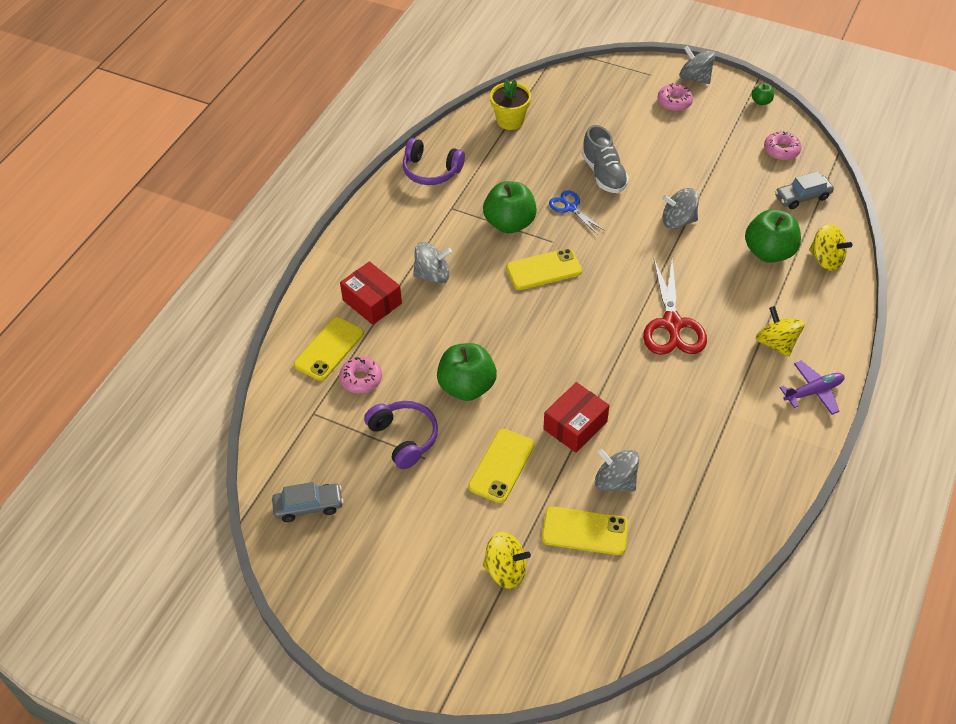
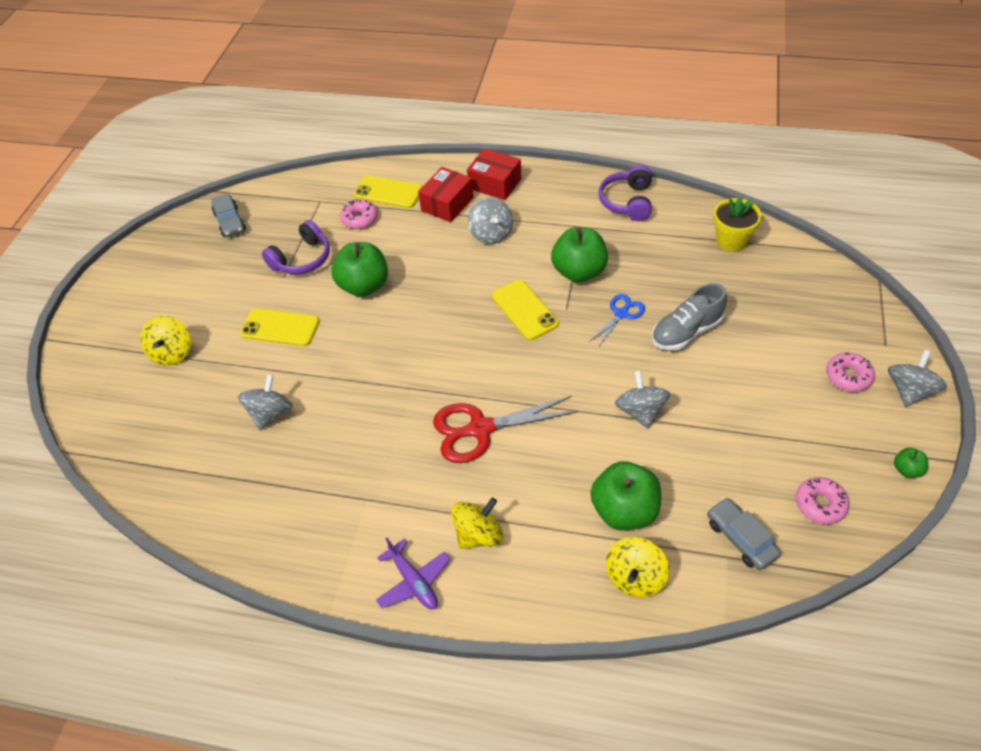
camera: 80 degrees right, 0 degrees up
(575, 425) = (332, 371): red box -> red box (495, 184)
(585, 531) = (214, 400): yellow phone -> none

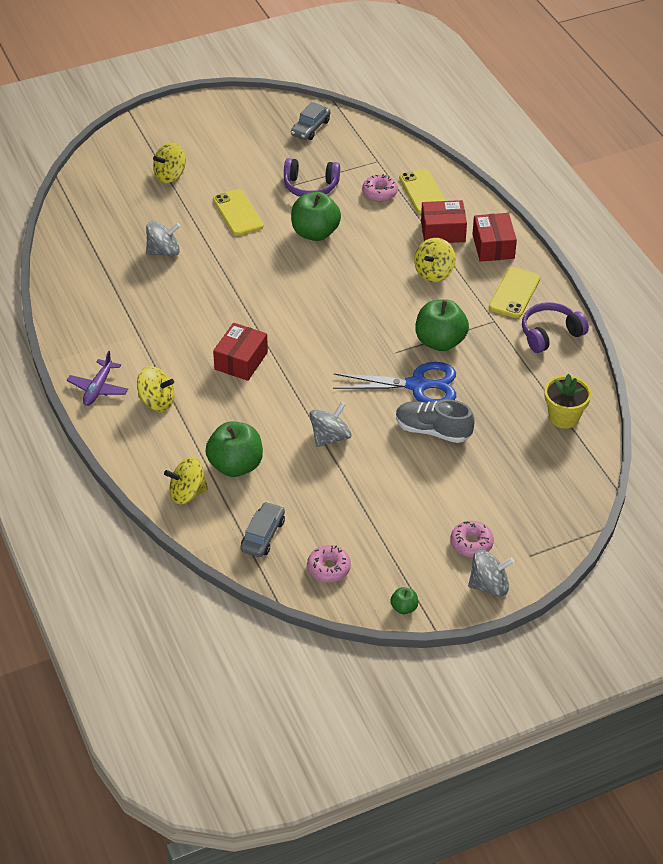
camera: 50 degrees right, 5 degrees down
(481, 429) = (241, 361): red scissors -> red box
(491, 234) = (434, 272): grey spinning top -> yellow spinning top
(524, 310) = (371, 330): yellow phone -> yellow phone (514, 293)
(621, 314) = (417, 385): blue scissors -> blue scissors, size x1.79

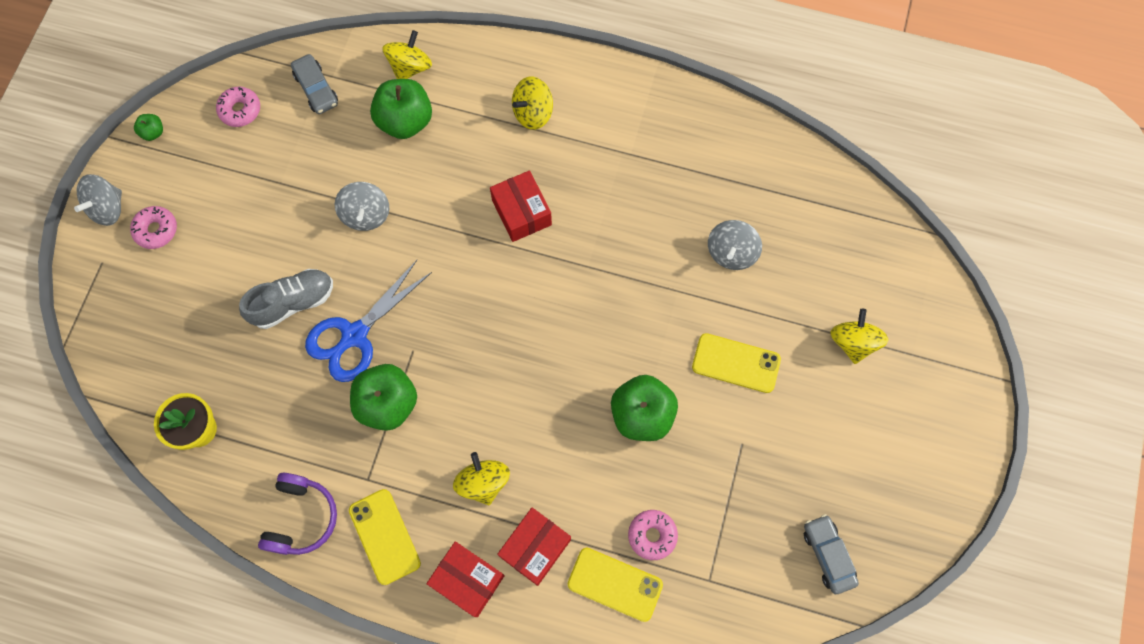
camera: 130 degrees right, 25 degrees up
(98, 388) = (589, 80): purple plane -> none
(310, 186) = (721, 470): purple headphones -> none

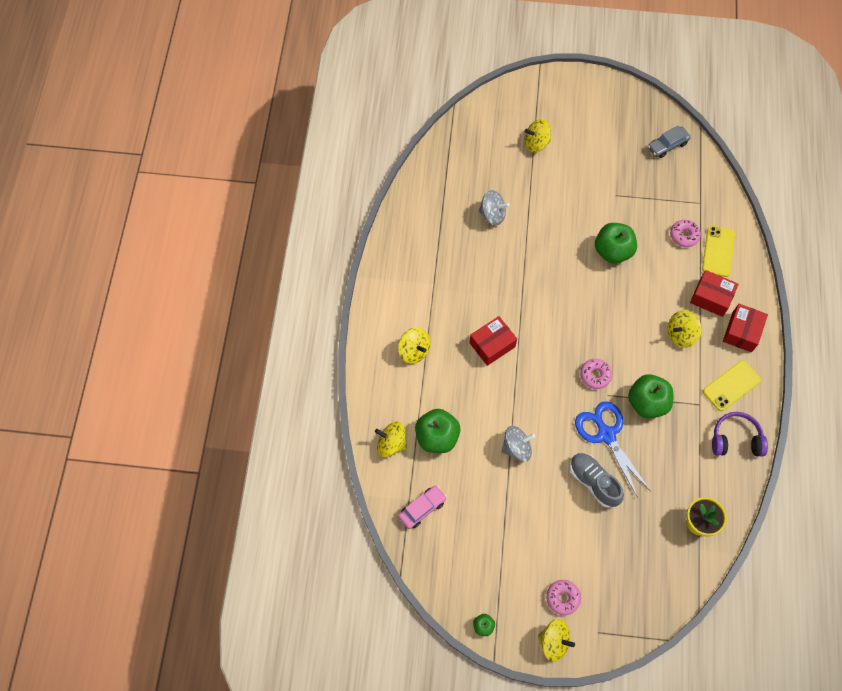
camera: 100 degrees left, 5 degrees down
(108, 208) = (554, 642): grey spinning top -> yellow spinning top
(240, 110) = (451, 562): pink donut -> pink donut (595, 375)
(316, 89) = (422, 508): grey car -> pink car
(355, 335) = (606, 435): blue scissors -> blue scissors turned 150 degrees counterclockwise
(736, 363) = (566, 204): yellow phone -> none

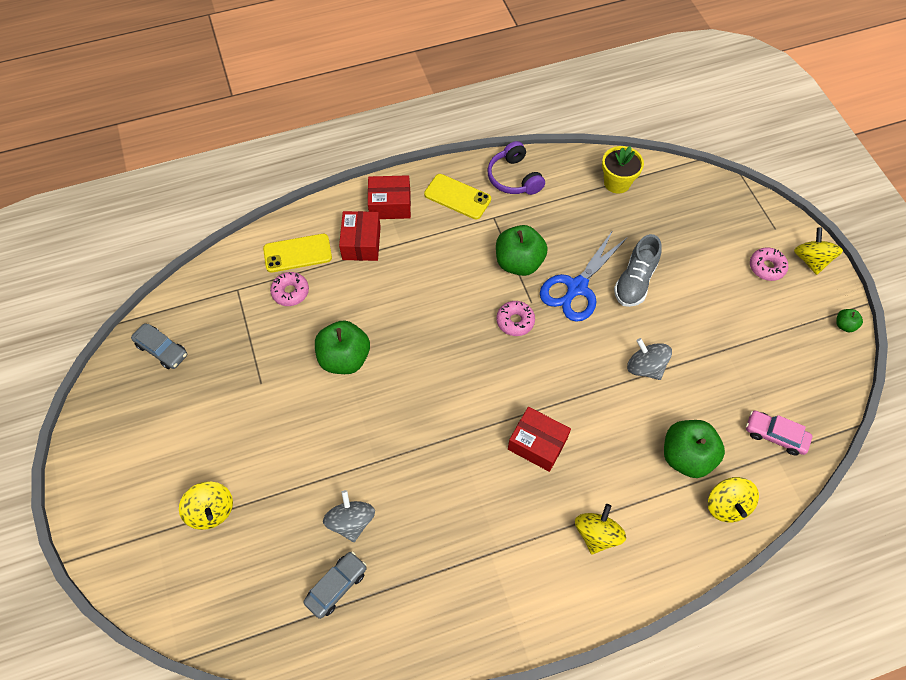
camera: 115 degrees left, 5 degrees down
(456, 193) = (336, 586): none -> grey car
(680, 334) = (421, 257): yellow spinning top -> none

